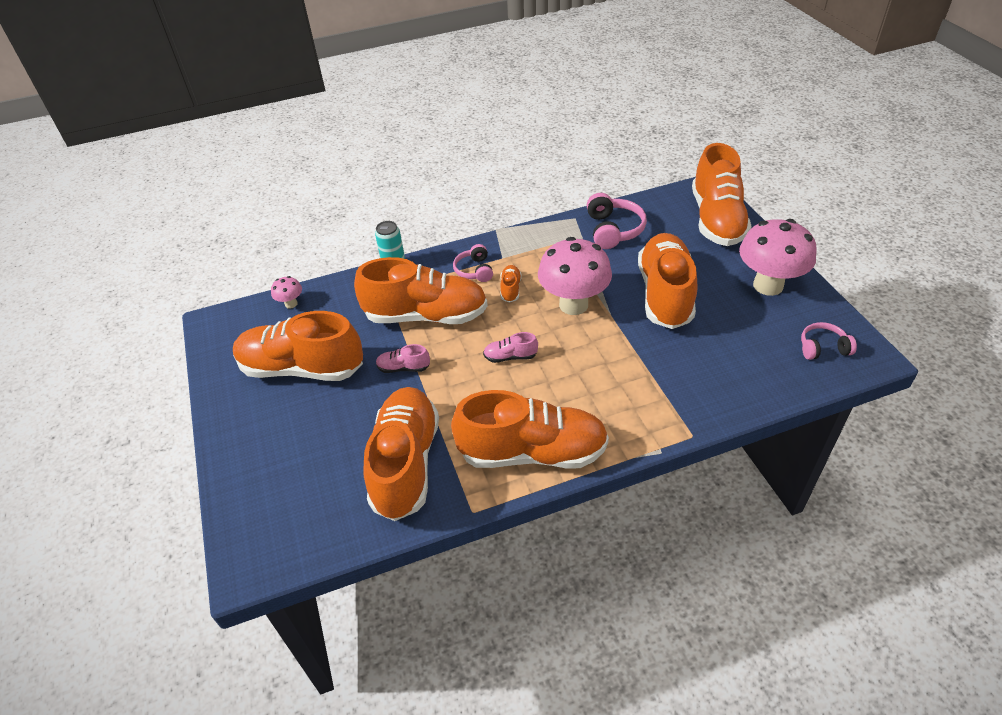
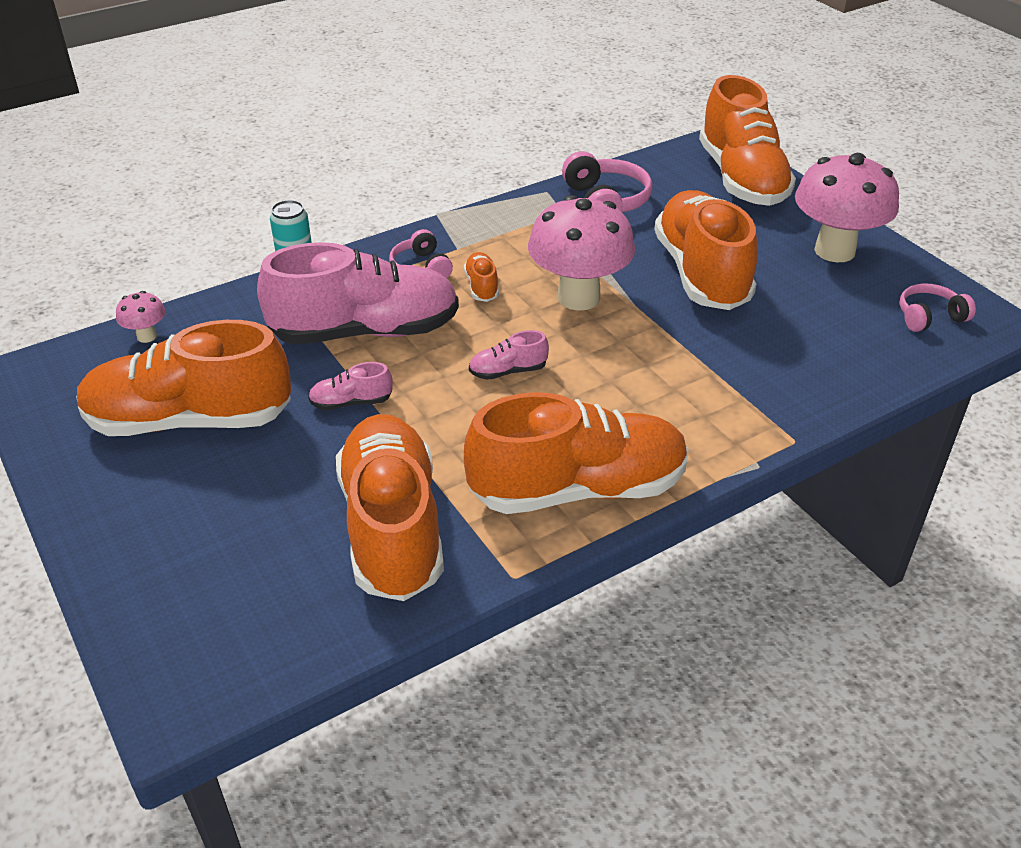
camera: 15 degrees left, 5 degrees down
(426, 315) = (365, 331): orange shoe -> pink shoe

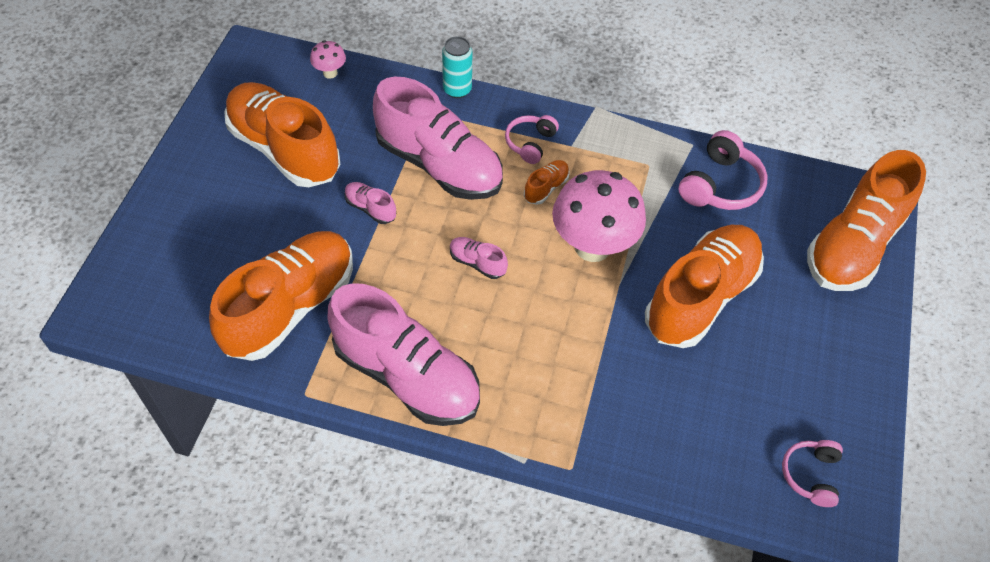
camera: 45 degrees right, 15 degrees up
(578, 489) = (407, 375): orange shoe -> pink shoe
(834, 251) = (827, 362): pink mushroom -> none
(929, 317) = (811, 475): pink headphones -> pink headphones turned 105 degrees counterclockwise

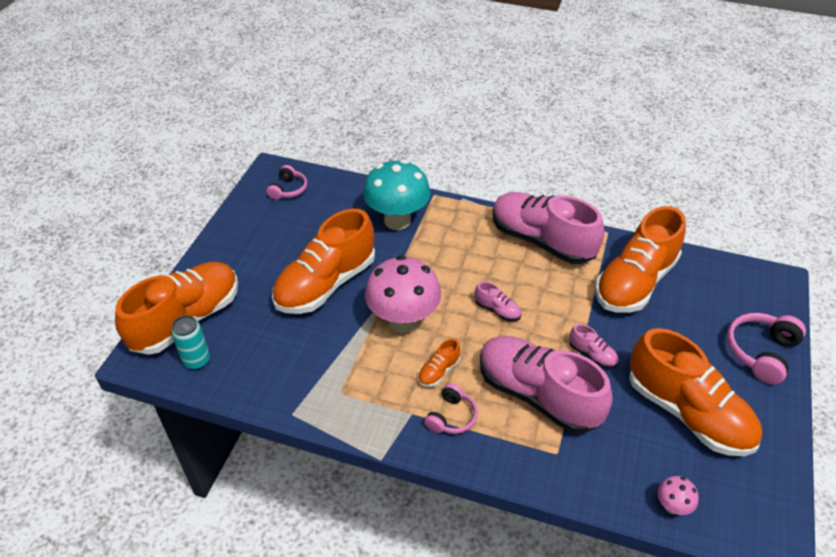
camera: 175 degrees left, 10 degrees down
(457, 90) = (528, 482): turquoise can -> turquoise can (197, 360)
(623, 410) = (397, 220): none -> turquoise mushroom
(720, 185) = (279, 372): pink headphones -> pink headphones (761, 352)

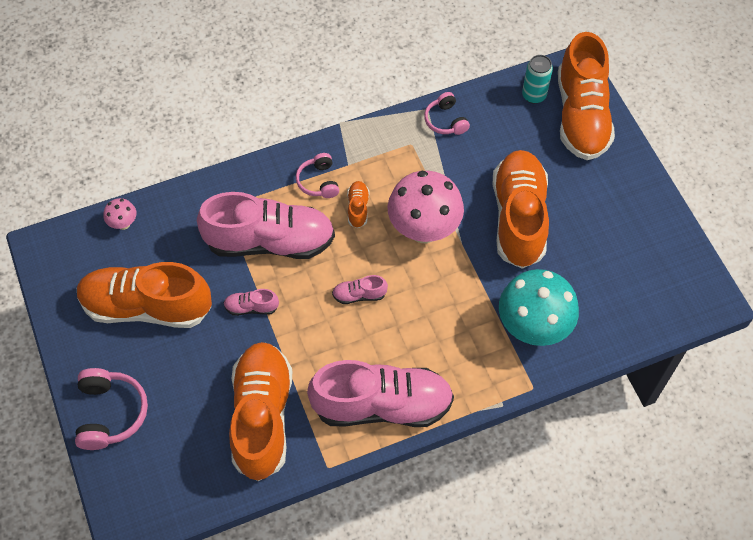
camera: 140 degrees right, 15 degrees up
(288, 189) = (668, 288): pink headphones -> pink headphones (445, 120)

